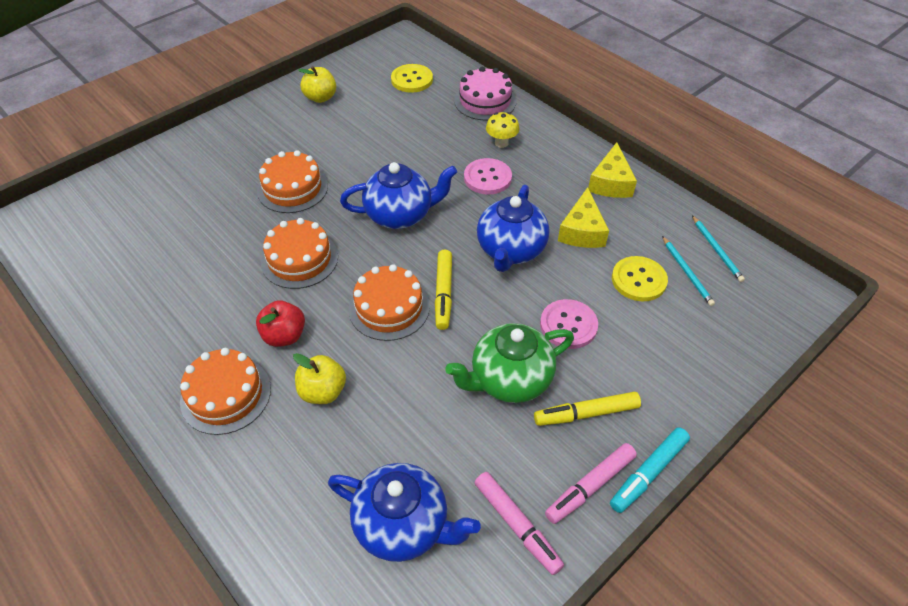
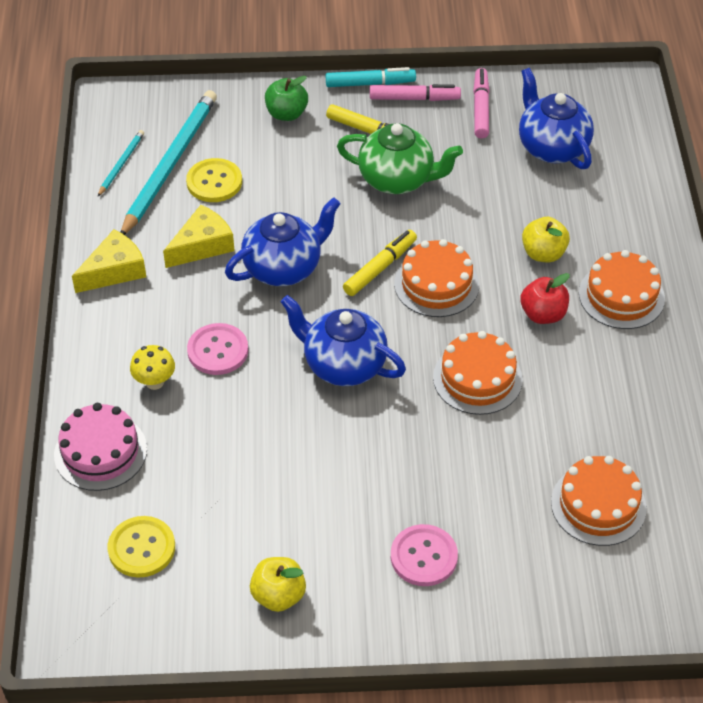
camera: 140 degrees left, 0 degrees up
(292, 188) = (422, 469): orange cake -> orange cake (598, 505)
(568, 325) = (311, 186): pink button -> pink button (424, 557)
(671, 380) = (286, 114): none -> green apple
(687, 272) = (170, 164): turquoise pencil -> turquoise pencil, size x2.19

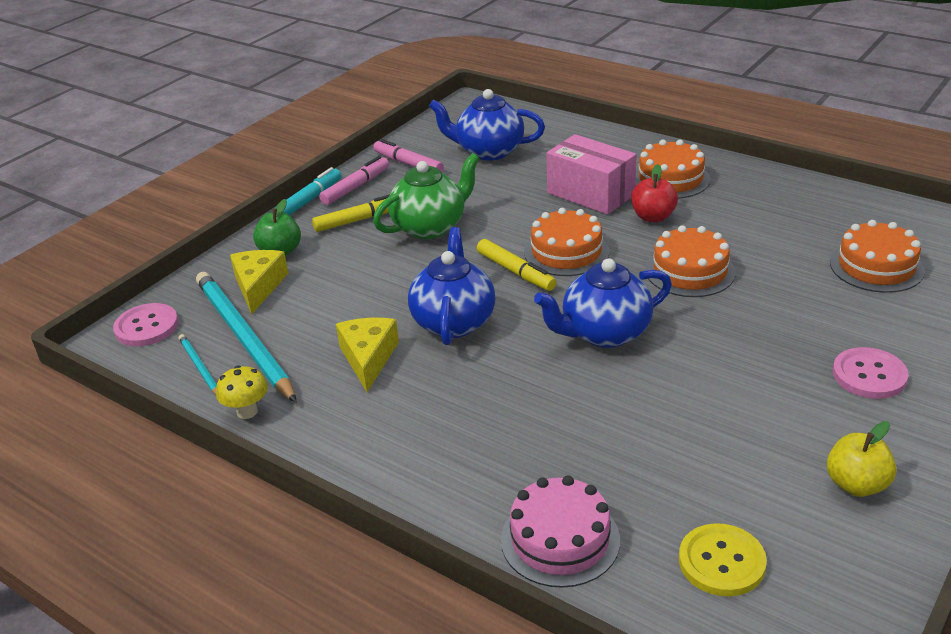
camera: 50 degrees left, 15 degrees down
(114, 271) = (328, 428): yellow cheese -> yellow cheese (258, 286)
(155, 382) = (505, 459): yellow mushroom -> yellow mushroom (247, 412)
(214, 182) = (301, 320): yellow button -> none
(218, 350) = (509, 400): pink button -> pink button (146, 327)
(380, 268) = (515, 272): yellow marker -> yellow marker turned 150 degrees clockwise
(543, 253) = (590, 194): yellow apple -> pink box

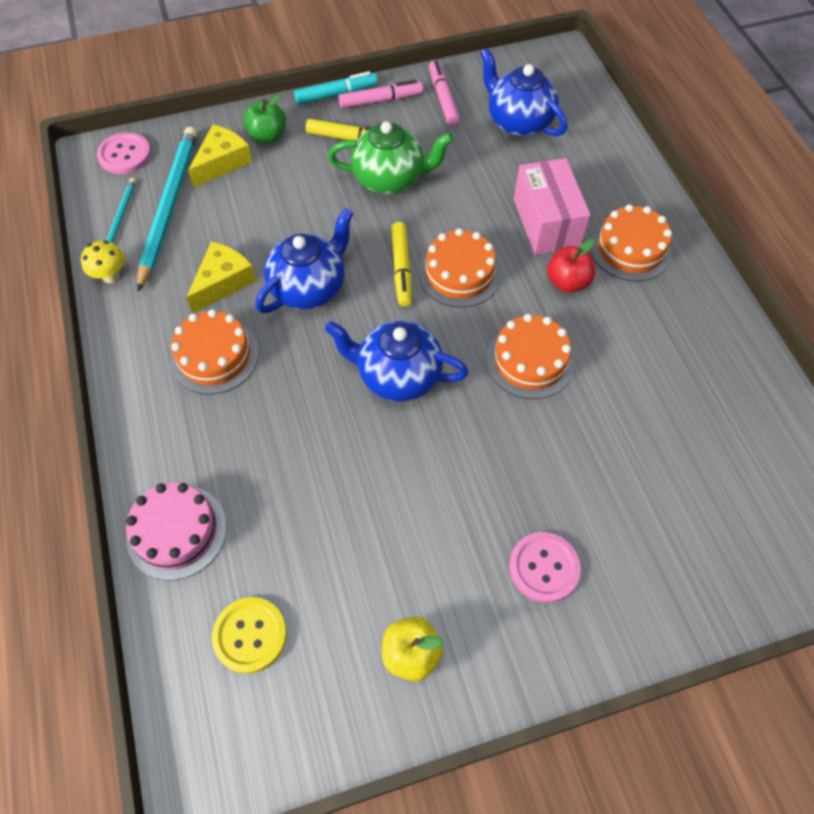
camera: 35 degrees right, 25 degrees up
(876, 266) = (689, 467): orange cake -> orange cake (214, 356)

